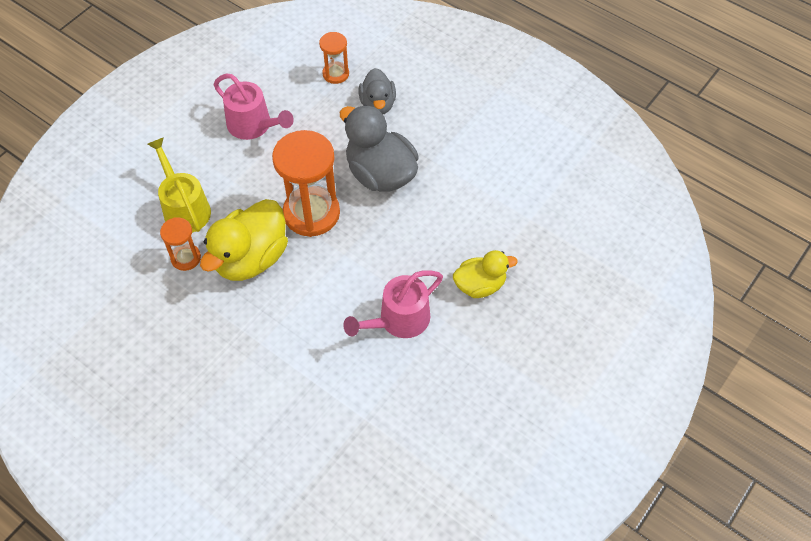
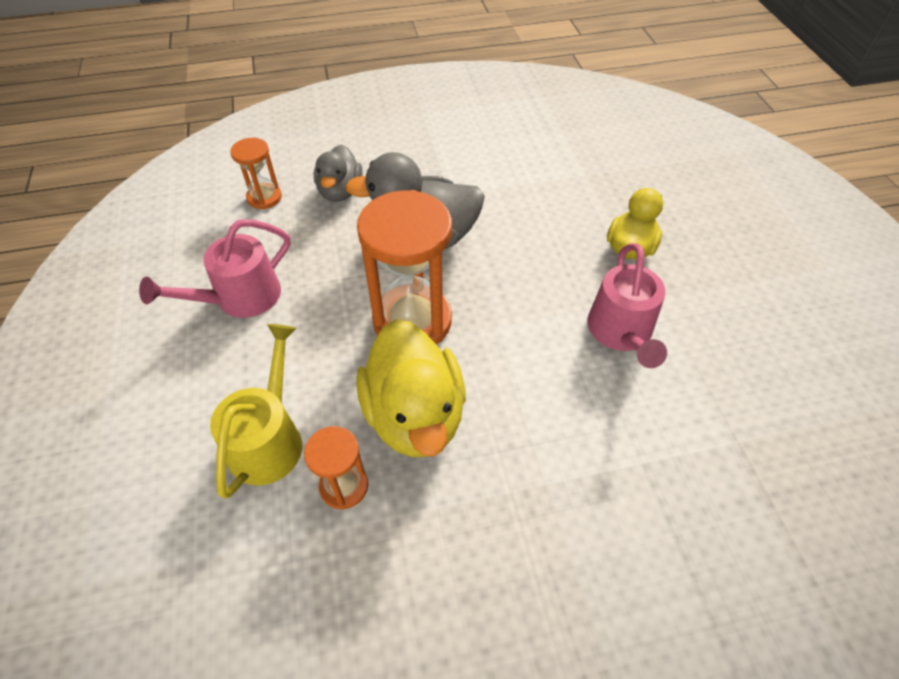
camera: 50 degrees left, 5 degrees down
(184, 208) = (269, 438): yellow watering can -> yellow watering can turned 90 degrees clockwise
(254, 125) = (240, 298): pink watering can -> pink watering can turned 150 degrees clockwise
(378, 104) = (340, 191): grey duck -> grey duck turned 60 degrees clockwise

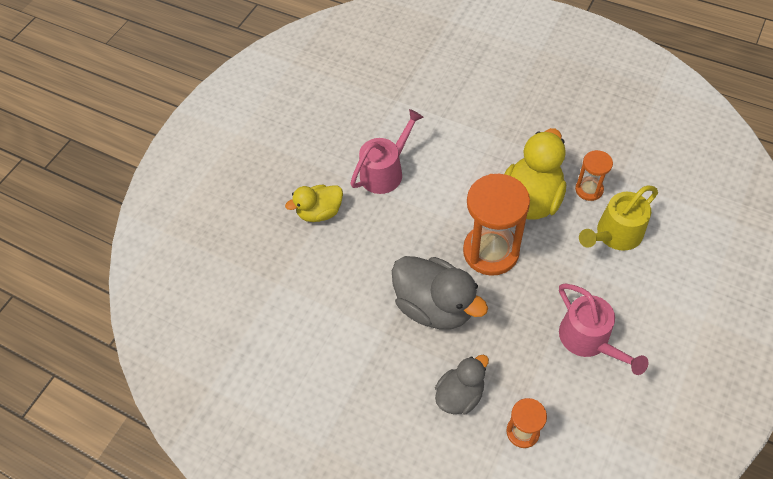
camera: 135 degrees left, 5 degrees up
(240, 298) = (589, 340): pink watering can -> pink watering can turned 60 degrees clockwise

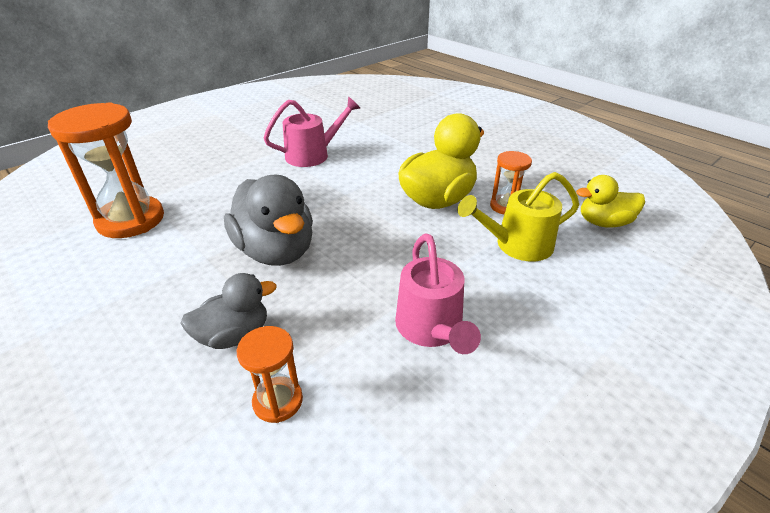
camera: 15 degrees right, 20 degrees down
(320, 212) = (232, 165): yellow duck -> yellow duck (604, 223)
(491, 251) = (369, 226): orange hourglass -> orange hourglass (131, 220)

